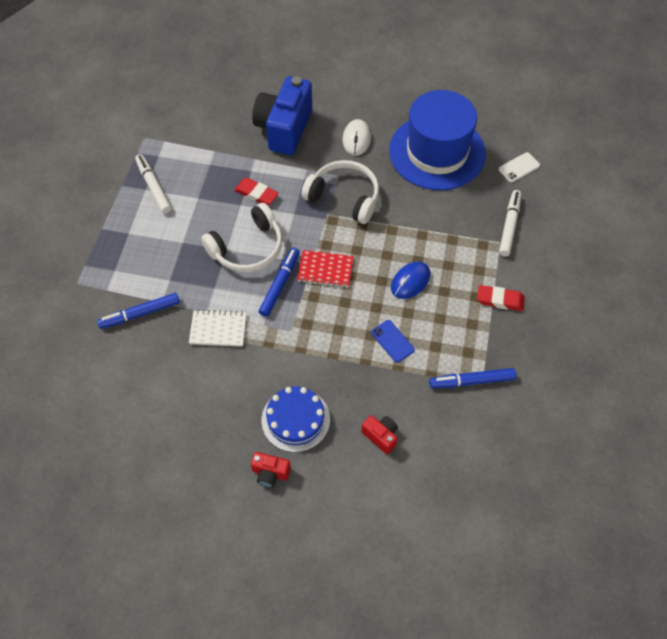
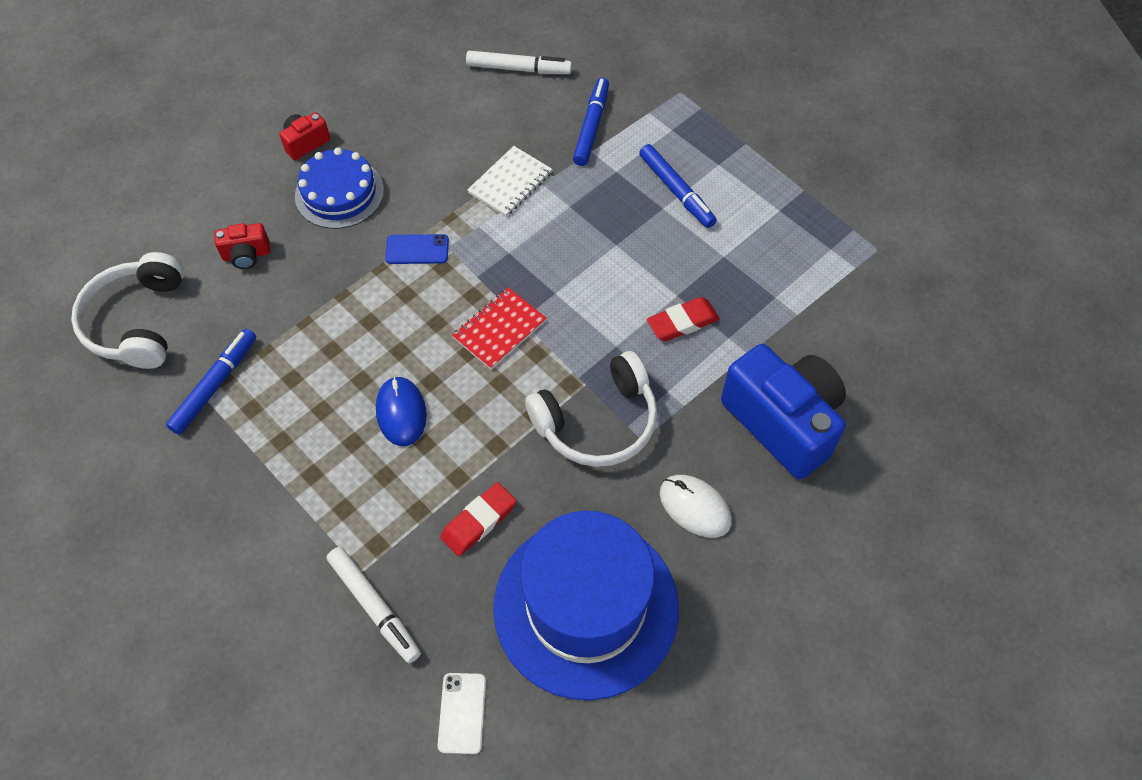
camera: 125 degrees right, 0 degrees up
(154, 186) = (778, 220): white marker -> white marker (519, 69)
(247, 248) = (601, 267): white headphones -> white headphones (137, 321)
(280, 284) = (519, 271): blue marker -> blue marker (676, 191)
(392, 341) = (341, 338): blue phone -> blue phone (417, 249)
(500, 300) = (280, 500): red eraser -> red eraser (479, 521)

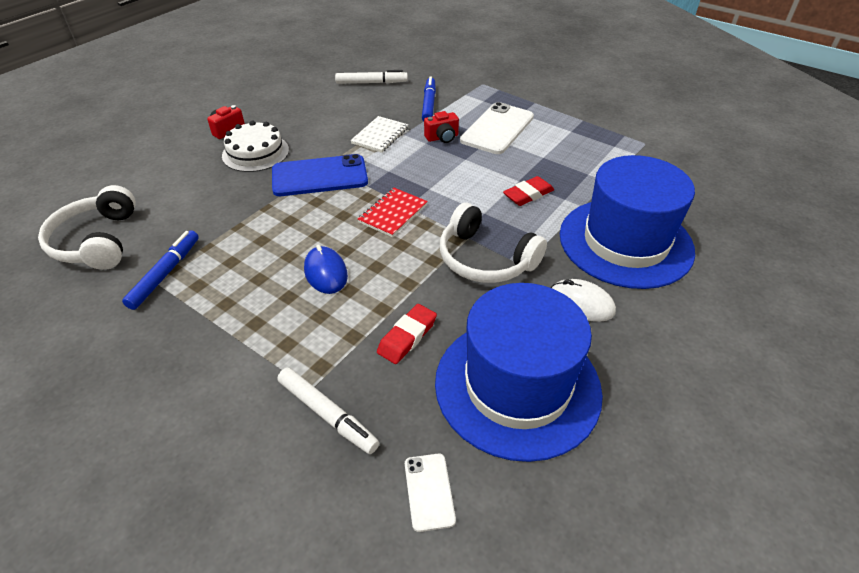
camera: 10 degrees left, 15 degrees down
(246, 255) = (187, 193): red camera -> red camera (442, 138)
(339, 193) = (255, 153): blue cake -> white cake
(417, 249) = (319, 176): blue phone -> blue phone, size x1.99
(597, 422) = (485, 259): white headphones -> white headphones turned 75 degrees clockwise
(676, 191) = (497, 129): blue marker -> white phone
(783, 422) = (625, 242): blue camera -> blue hat

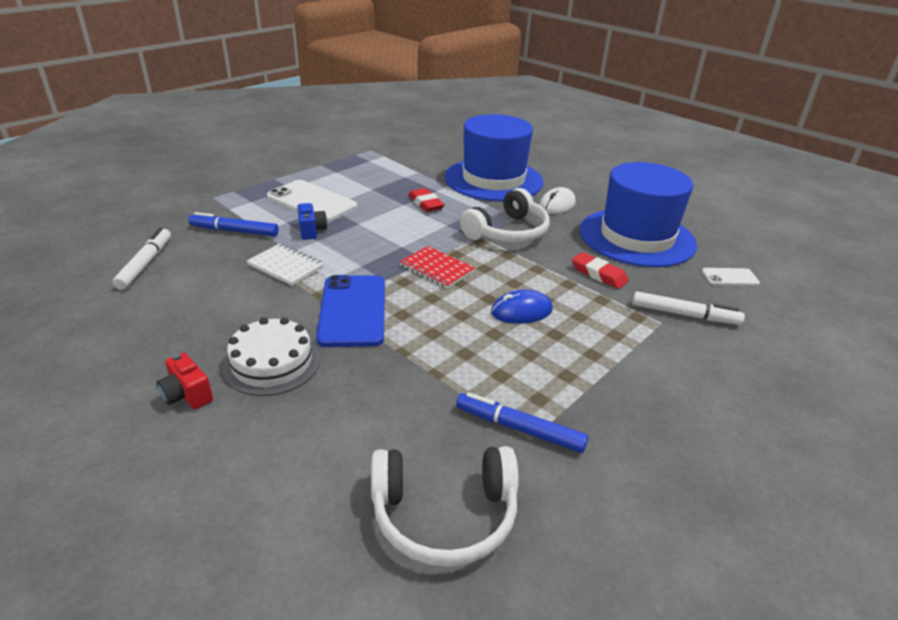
camera: 85 degrees left, 10 degrees down
(327, 414) = (684, 315): white marker -> white marker turned 60 degrees clockwise
(442, 138) = (311, 231): red camera -> blue camera

